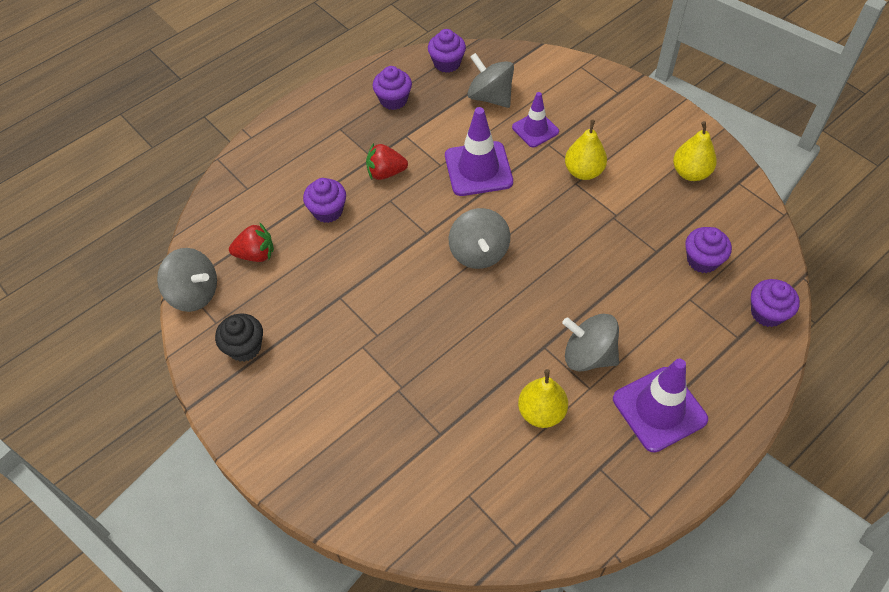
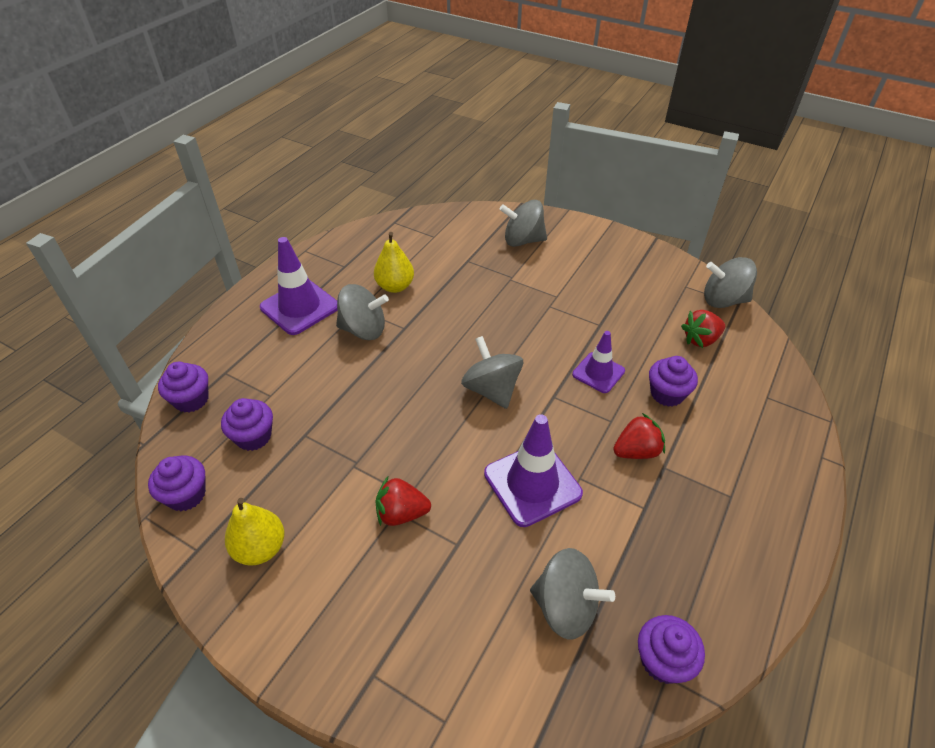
camera: 160 degrees right, 10 degrees down
(244, 347) = (648, 276): black cupcake -> none
(355, 451) = (523, 240): none -> grey spinning top
(393, 100) = (696, 561): purple cupcake -> purple cupcake (186, 495)
(535, 129) = (481, 564): purple traffic cone -> purple traffic cone (598, 373)
(583, 171) = (401, 513): yellow pear -> red strawberry

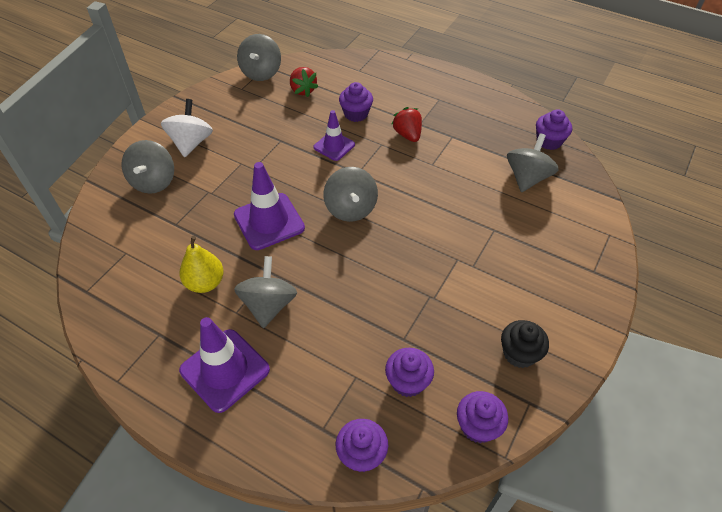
camera: 90 degrees left, 5 degrees up
(260, 548) = (519, 353): yellow pear -> black cupcake
(401, 513) = (474, 262): red strawberry -> none
(491, 390) = (350, 209): grey spinning top -> grey spinning top turned 75 degrees counterclockwise
(532, 483) = (439, 188): purple traffic cone -> purple traffic cone (269, 221)
(582, 258) = (191, 143): none -> white spinning top

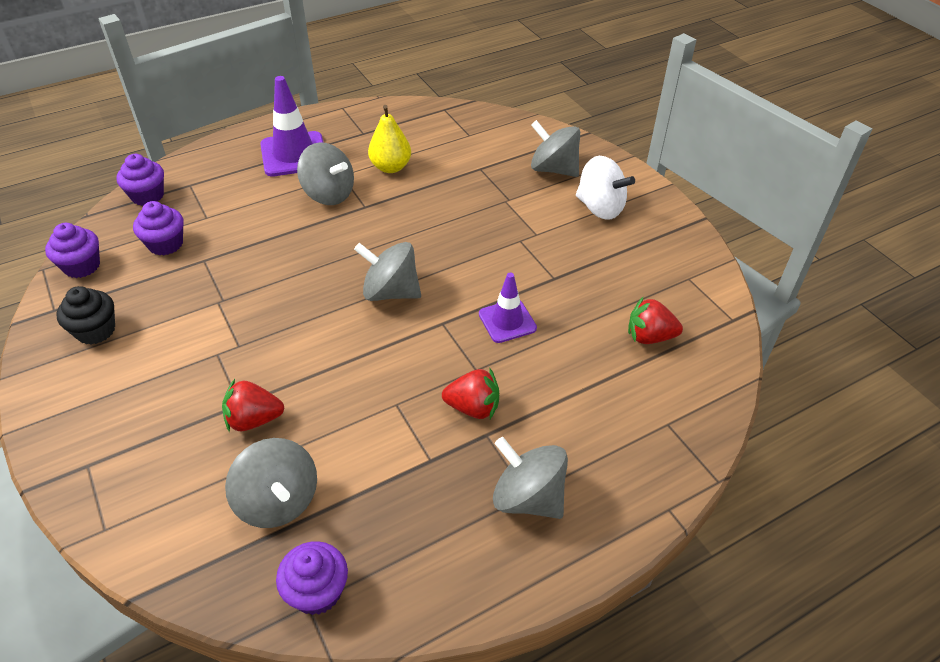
camera: 120 degrees right, 5 degrees down
(261, 72) = (718, 309): grey spinning top -> grey spinning top (528, 497)
(269, 221) = (428, 226): purple traffic cone -> none
(356, 114) = (558, 371): purple cupcake -> none
(497, 216) = (254, 419): none -> red strawberry

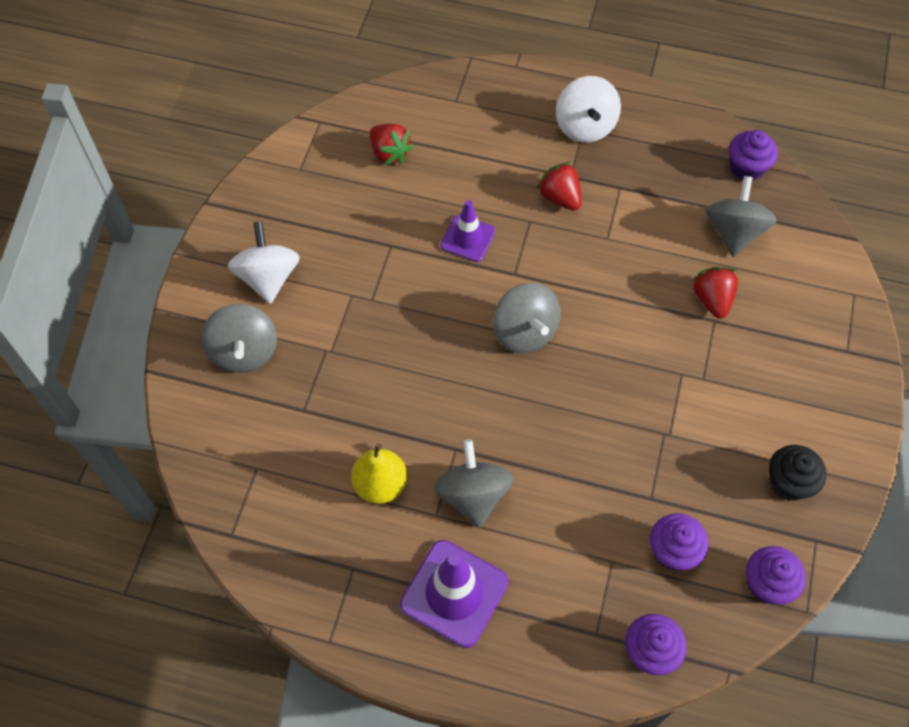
camera: 135 degrees left, 15 degrees up
(254, 419) = (712, 300): red strawberry -> red strawberry turned 135 degrees counterclockwise
(528, 497) = (585, 126): grey spinning top -> white spinning top

